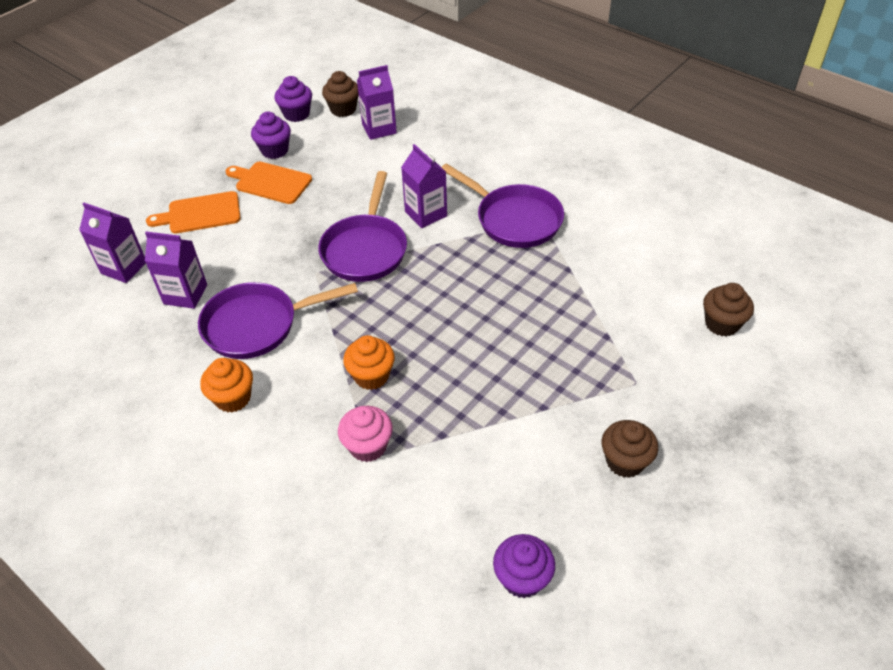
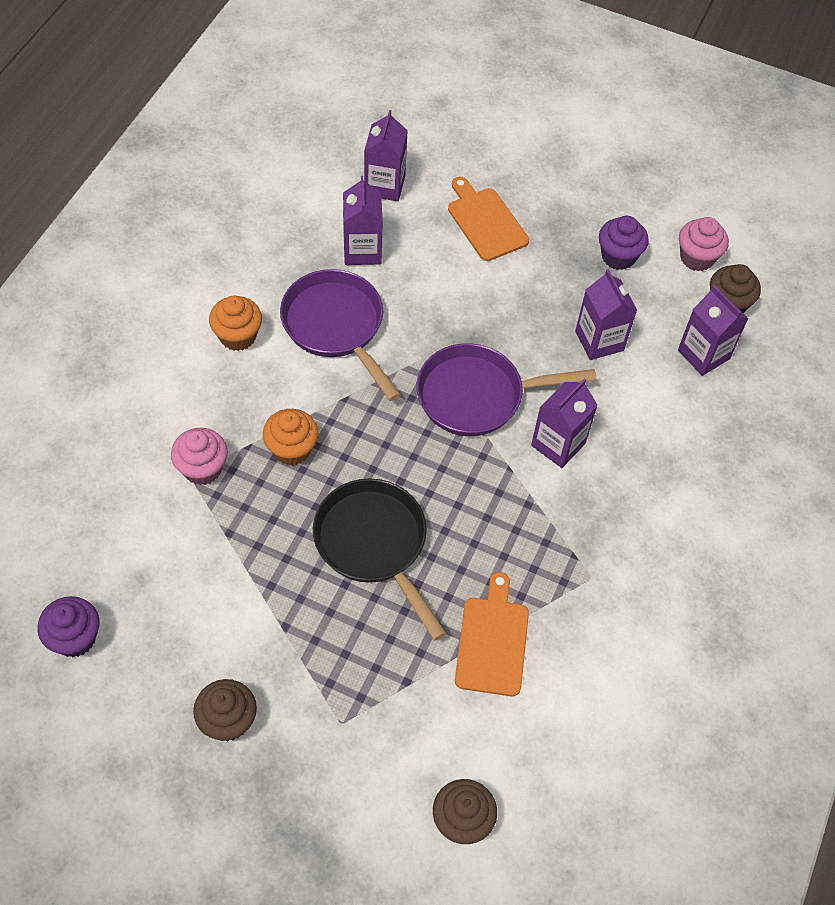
camera: 70 degrees right, 10 degrees up
(271, 182) = (560, 270): orange cutting board -> orange cutting board (492, 641)
(296, 114) = (697, 258): purple cupcake -> pink cupcake
(345, 175) = (599, 341): none -> purple carton
(481, 335) = (374, 545): none -> black pan
(514, 219) = (580, 545): purple pan -> none

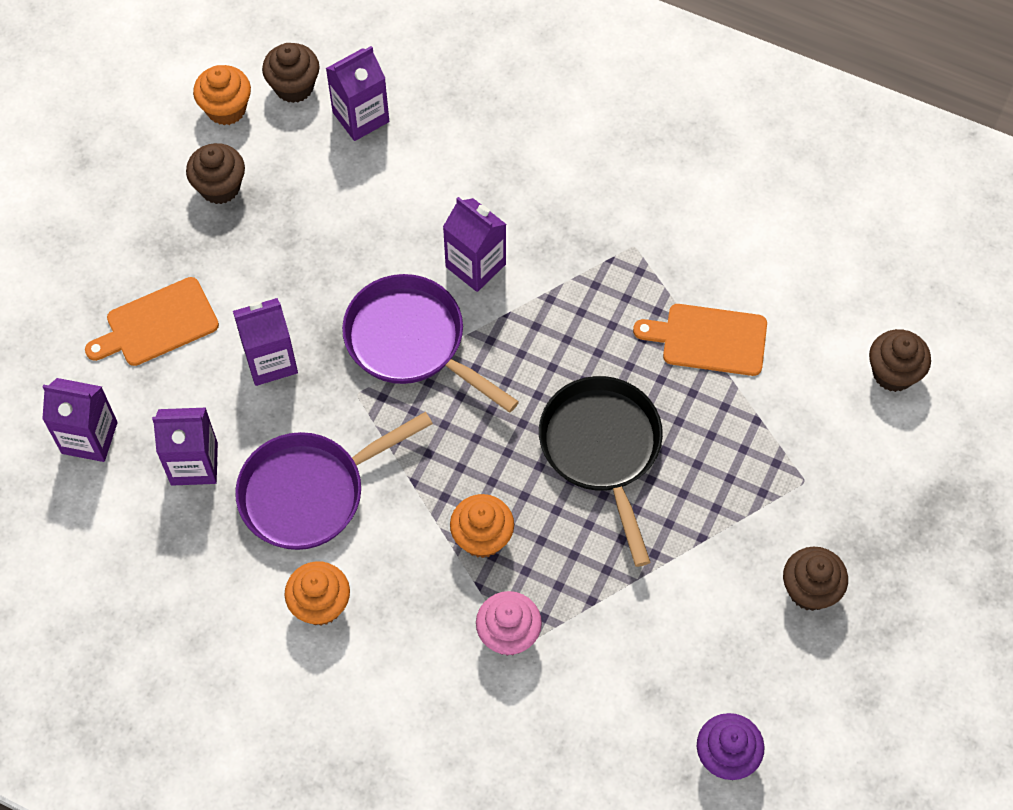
camera: 85 degrees left, 5 degrees up
(374, 545) = (602, 450): black pan -> black pan turned 105 degrees clockwise
(477, 396) = (412, 342): purple pan -> purple pan turned 135 degrees clockwise
(599, 341) = (339, 216): purple carton -> purple carton (270, 361)
(618, 256) = (220, 187): purple cupcake -> brown cupcake
(697, 258) = (226, 109): pink cupcake -> orange cupcake

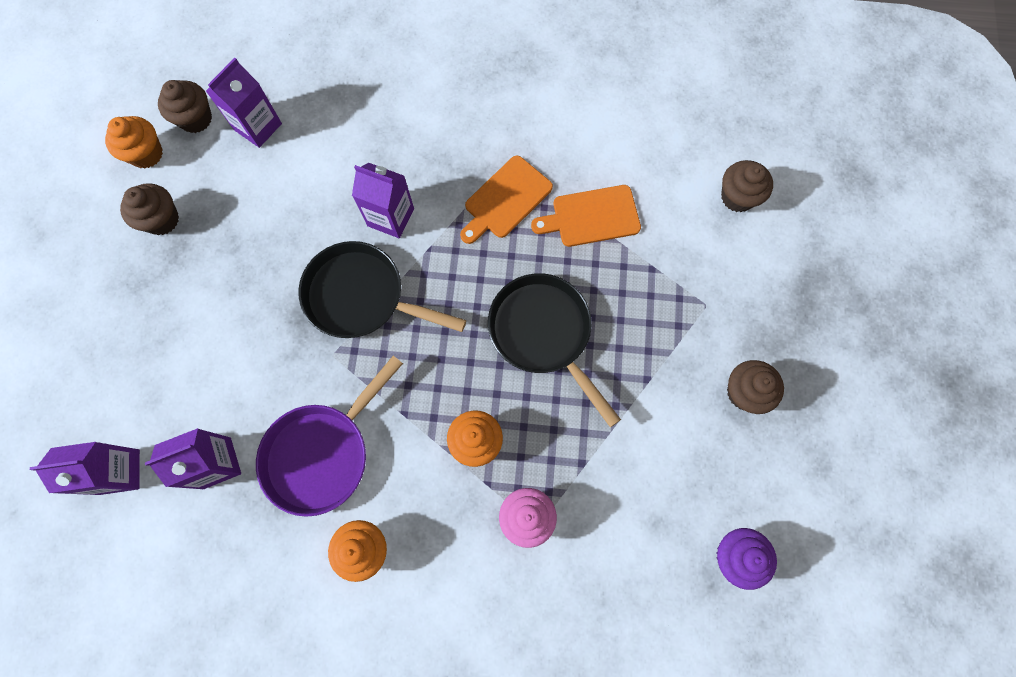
camera: 20 degrees left, 10 degrees up
(157, 324) = (147, 352): orange cutting board -> orange cutting board (505, 200)
(270, 361) = (252, 351): purple carton -> none
(412, 342) = (362, 297): purple pan -> black pan

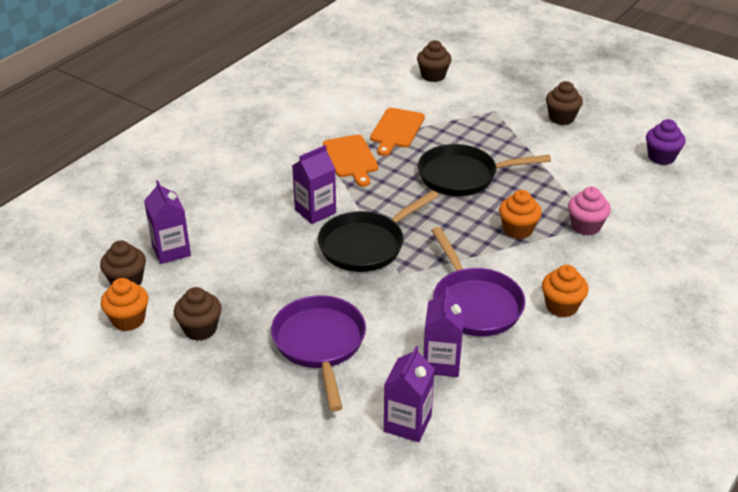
camera: 60 degrees left, 35 degrees down
(190, 335) = (320, 344): none -> purple pan

